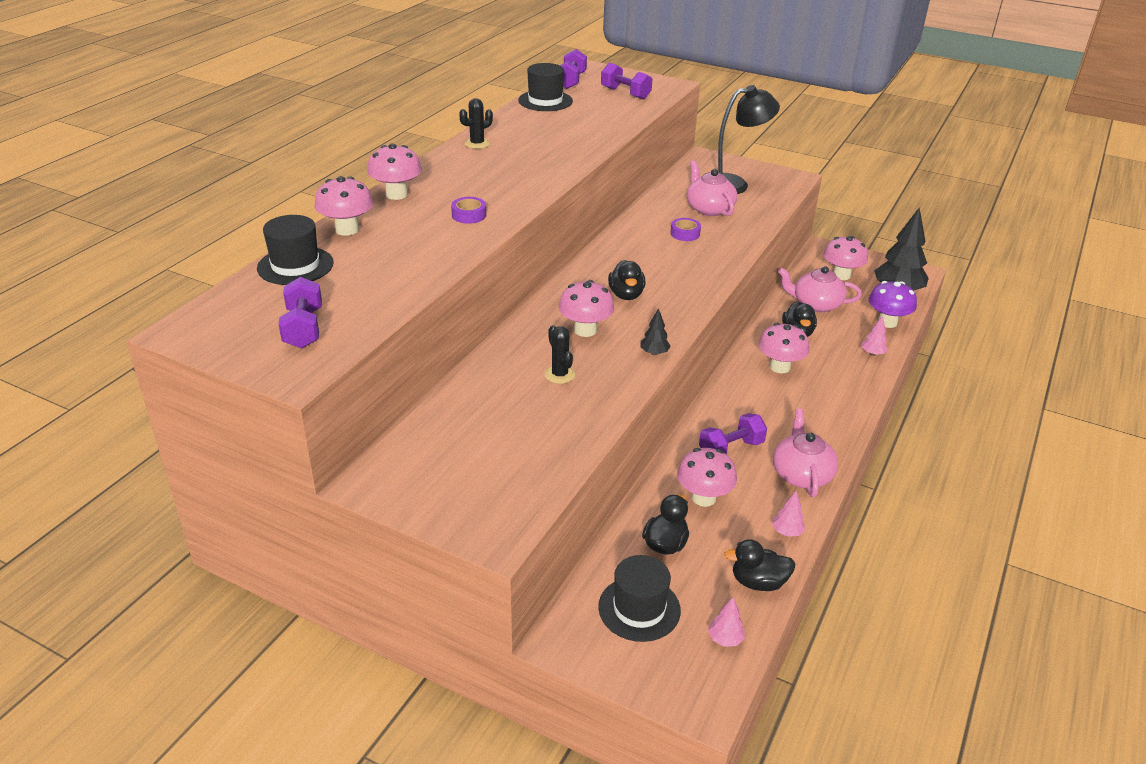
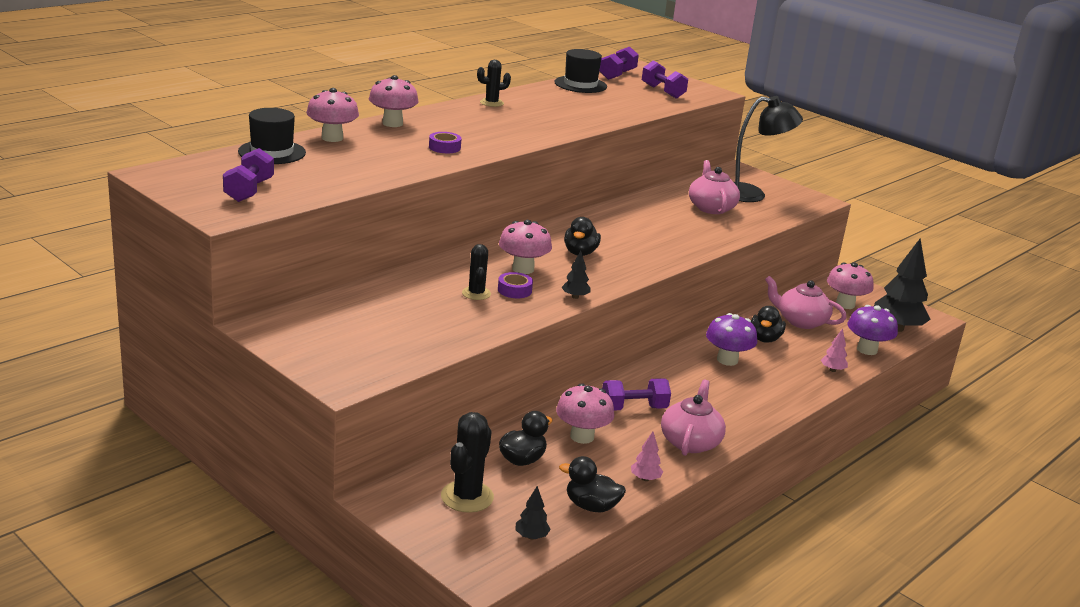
camera: 15 degrees right, 10 degrees down
(639, 608) = (467, 497): black hat -> black cactus
(685, 233) = (672, 221): purple tape -> purple tape (514, 290)
(725, 639) = (531, 537): pink tree -> black tree
(779, 367) = (727, 360): pink mushroom -> purple mushroom

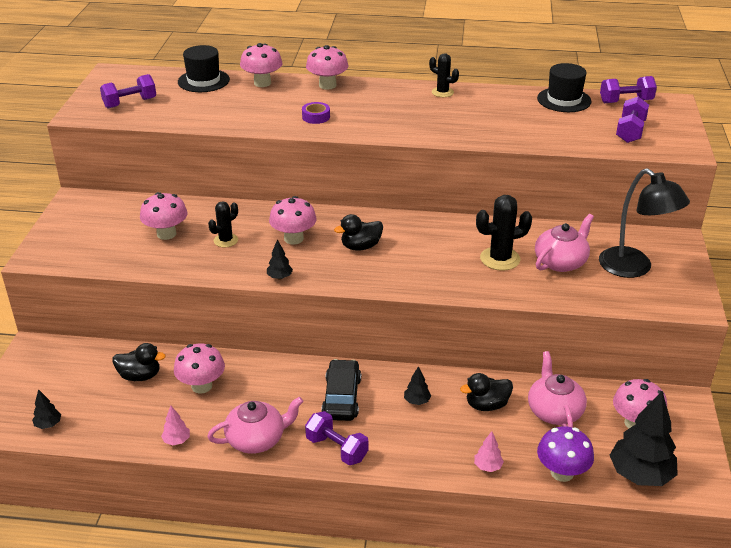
camera: 55 degrees right, 10 degrees up
(416, 312) = (166, 234): none -> pink mushroom
(467, 497) = (69, 376): black cactus -> black cactus (500, 259)
(514, 290) = (253, 251): purple tape -> none
(591, 506) = (112, 433): black duck -> none
(633, 408) = (272, 390): purple dumbbell -> purple dumbbell (336, 449)
(683, 385) = (342, 397): none -> black car
(727, 360) = (417, 401): purple mushroom -> black tree

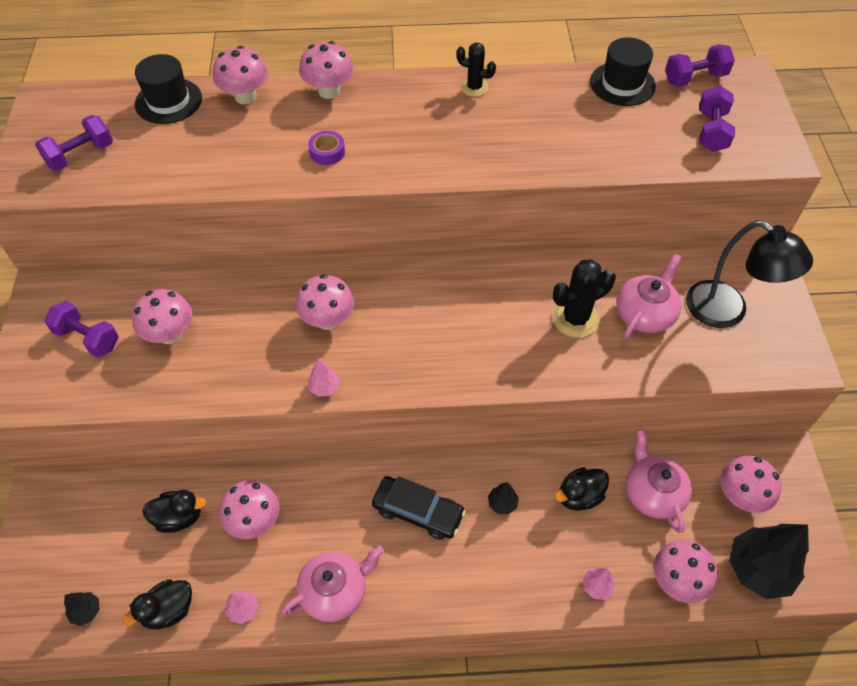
camera: 10 degrees left, 20 degrees up
(226, 240) = (246, 335): black cactus -> none
(279, 277) = (324, 388): black tree -> pink tree
(336, 449) = (428, 589): purple dumbbell -> purple dumbbell (87, 338)
(342, 397) = (418, 511): black car -> black car turned 120 degrees clockwise
(360, 247) = (410, 322): black duck -> black duck (168, 610)
(562, 472) = (677, 580): purple mushroom -> pink mushroom

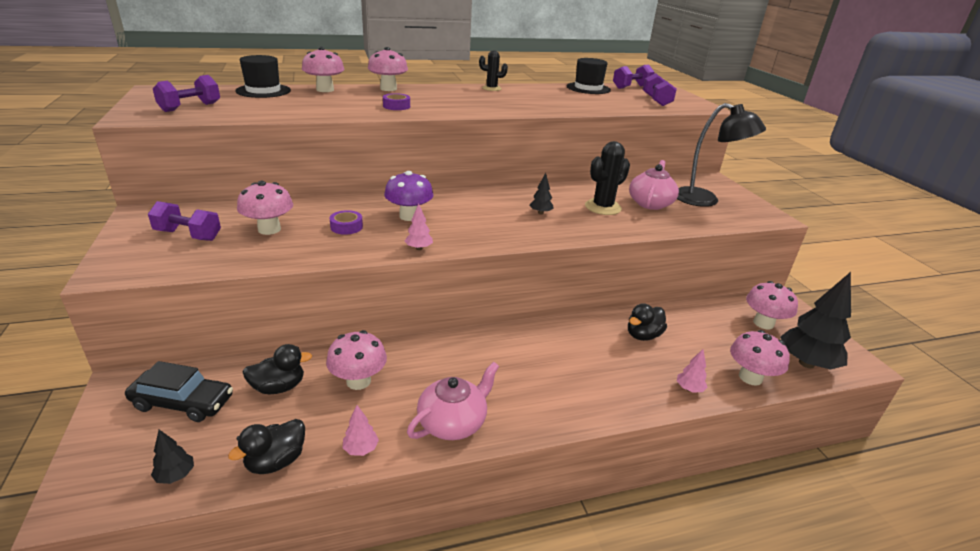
camera: 15 degrees left, 25 degrees down
(253, 336) = (346, 227): none -> purple tape
(328, 320) = (409, 216): pink mushroom -> purple mushroom
(418, 511) = (512, 358): black car -> black car (183, 402)
(502, 503) = (583, 346): black tree -> black tree (540, 213)
(653, 493) = (698, 328): pink teapot -> none

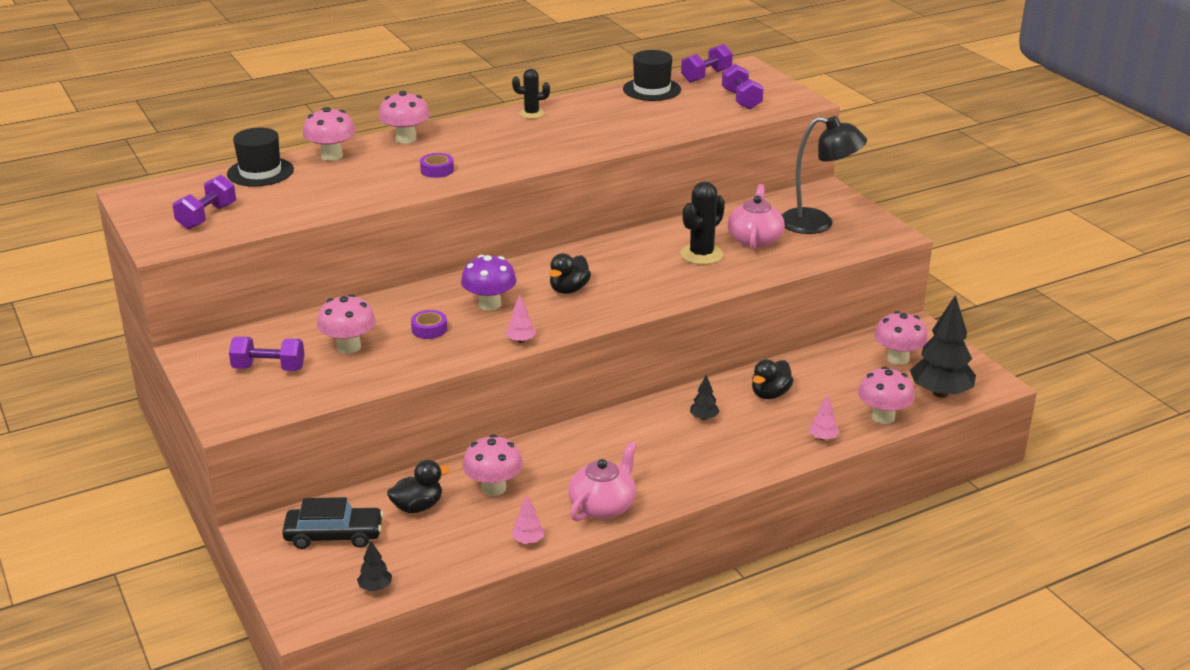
camera: 10 degrees left, 0 degrees up
(276, 461) = (457, 562): black duck -> black duck (569, 289)
(540, 213) = (633, 274): black tree -> black tree (704, 418)

